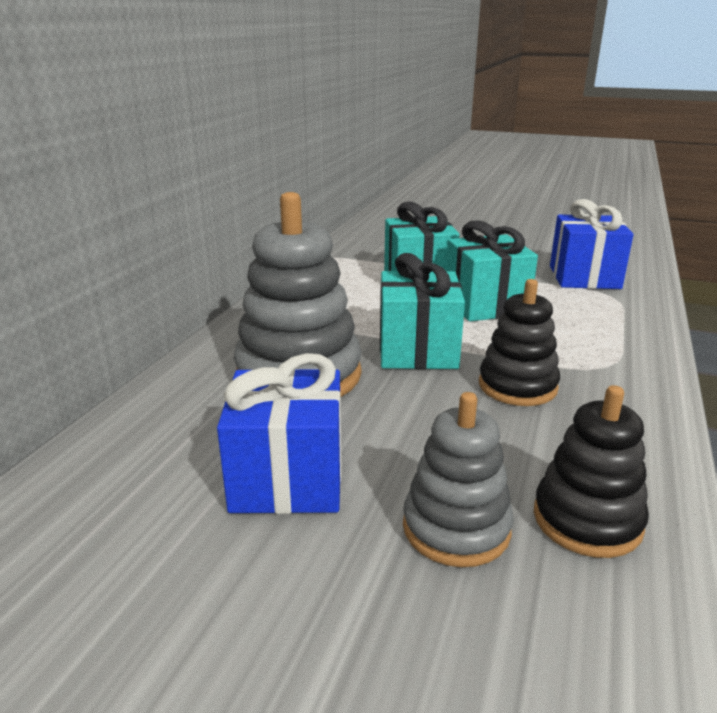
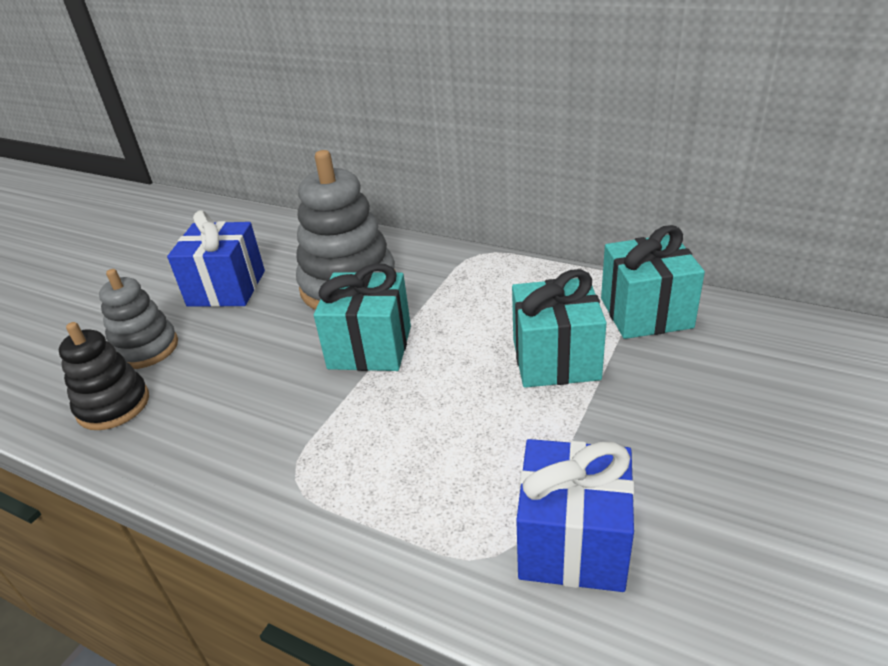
camera: 100 degrees right, 10 degrees up
(485, 305) = (471, 408): turquoise gift -> turquoise gift (646, 313)
(517, 386) = (284, 402): black stacking toy -> none

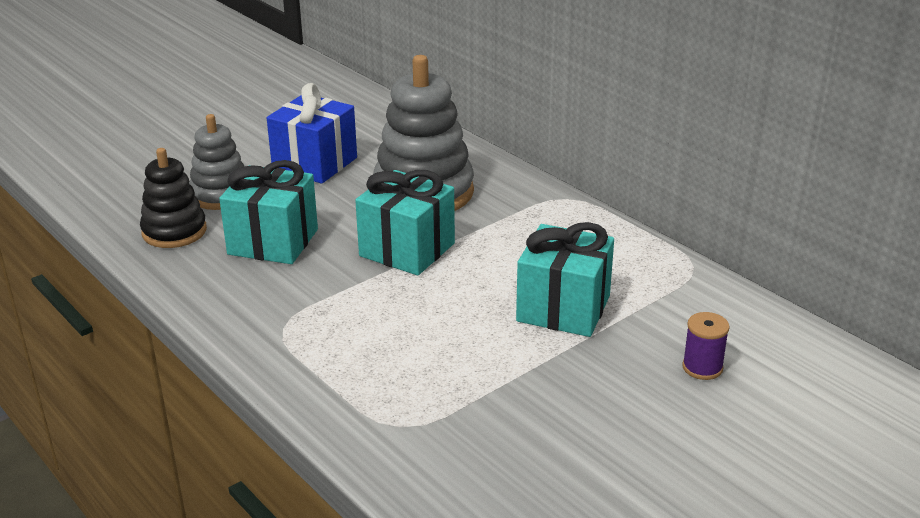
camera: 20 degrees right, 5 degrees down
(572, 542) = (466, 438): blue gift -> none
(646, 313) = (683, 297): turquoise gift -> turquoise gift (273, 242)
(719, 376) = (702, 367): none -> purple spool

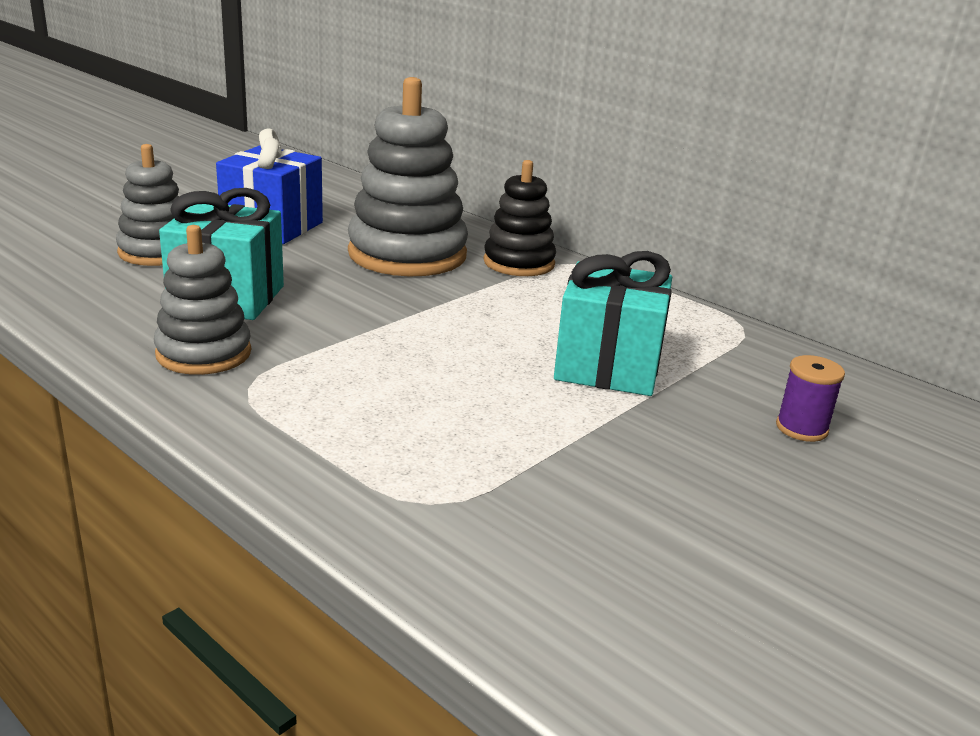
camera: 10 degrees left, 5 degrees down
(174, 231) = (96, 286): black stacking toy -> black stacking toy (519, 263)
(252, 296) = (204, 353): none -> grey stacking toy
(407, 250) = (398, 307): turquoise gift -> none

